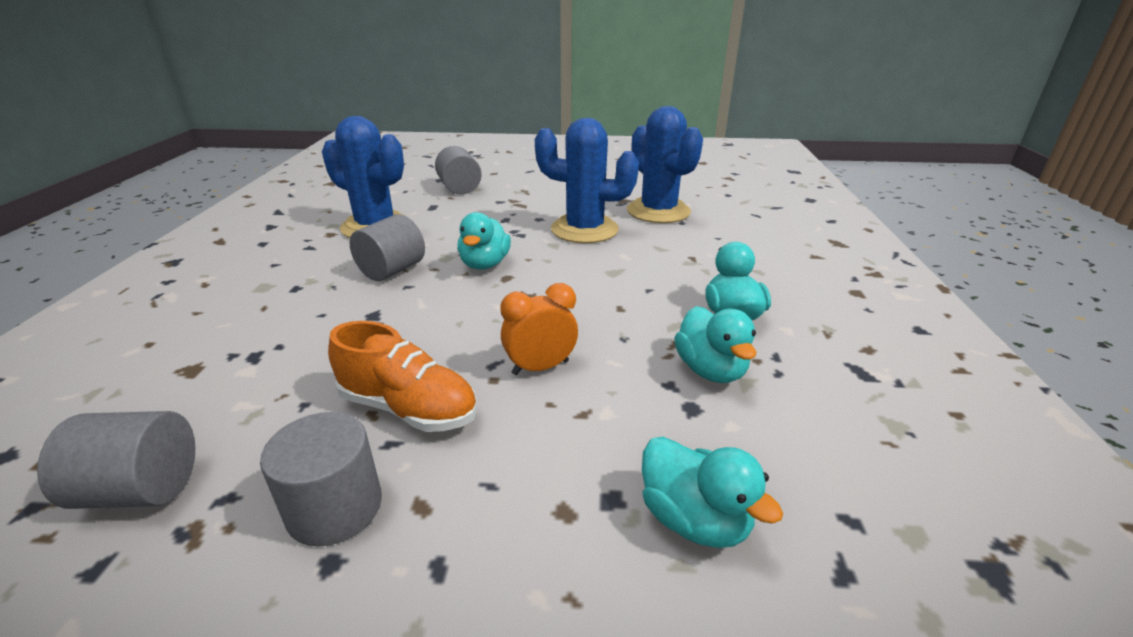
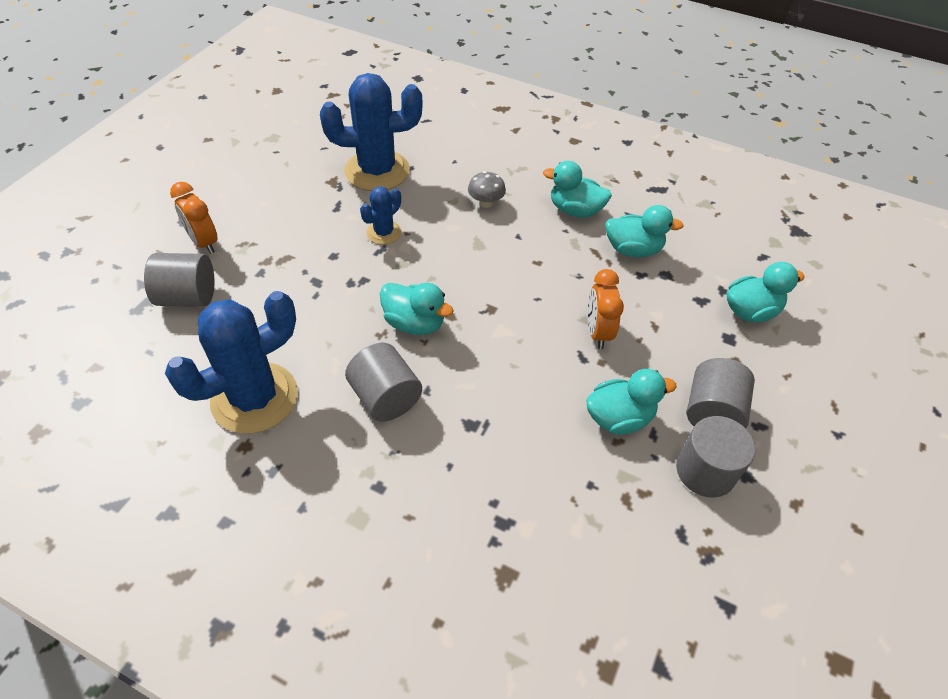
camera: 70 degrees left, 20 degrees up
(141, 490) = (660, 590): grey cylinder -> grey cylinder (712, 412)
(409, 408) = (619, 418): orange shoe -> turquoise duck
(515, 180) = (204, 242): none -> orange clock
(584, 230) = (383, 232): blue cactus -> blue cactus, size x0.50
(678, 263) = (486, 203): none -> grey mushroom

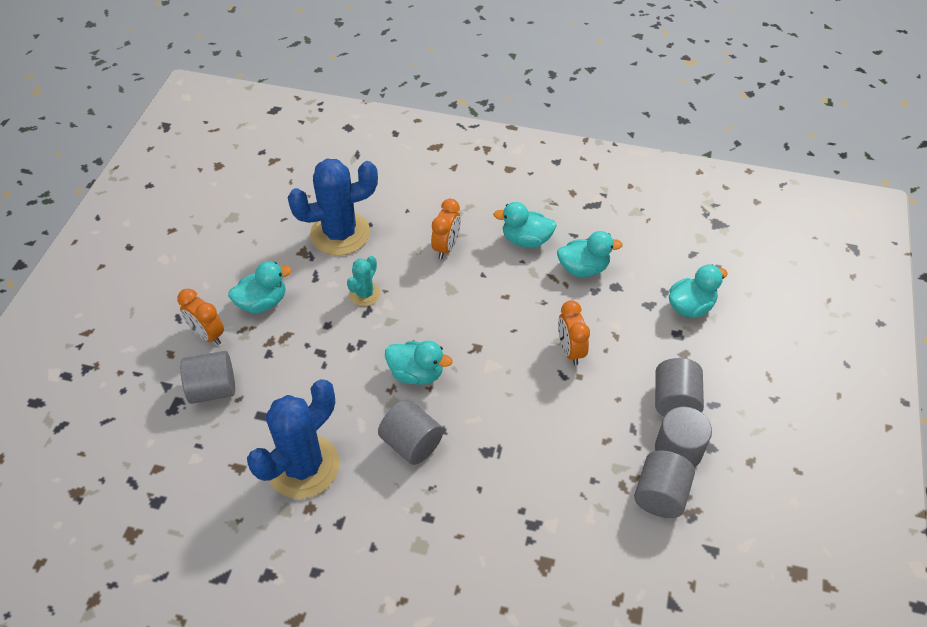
camera: 10 degrees left, 0 degrees up
(383, 232) = (365, 294): blue cactus -> turquoise cactus
(486, 203) = (446, 247): grey mushroom -> orange clock
(619, 418) = (603, 421): turquoise duck -> turquoise duck (262, 302)
(671, 521) = (660, 495): none -> grey cylinder

